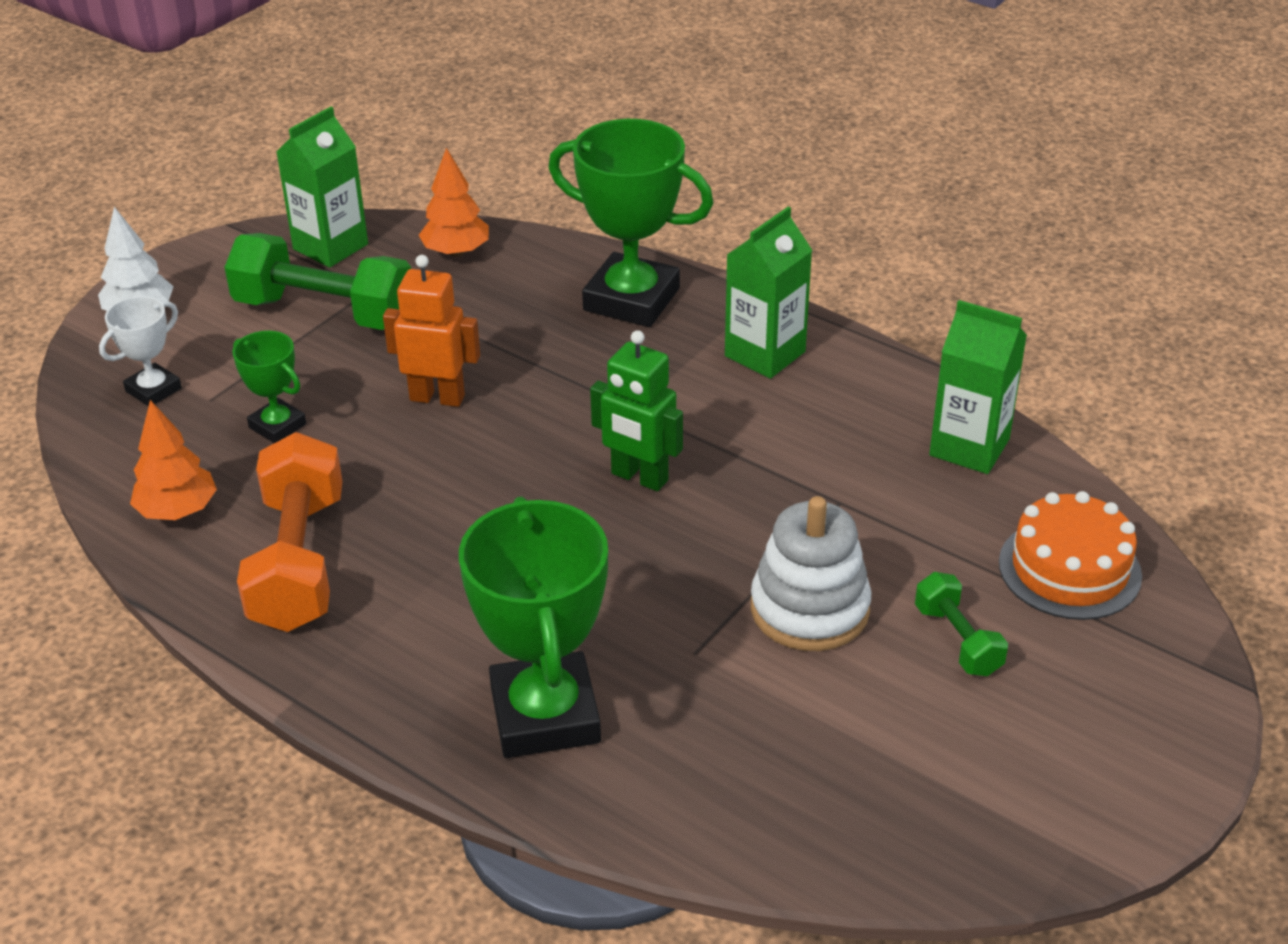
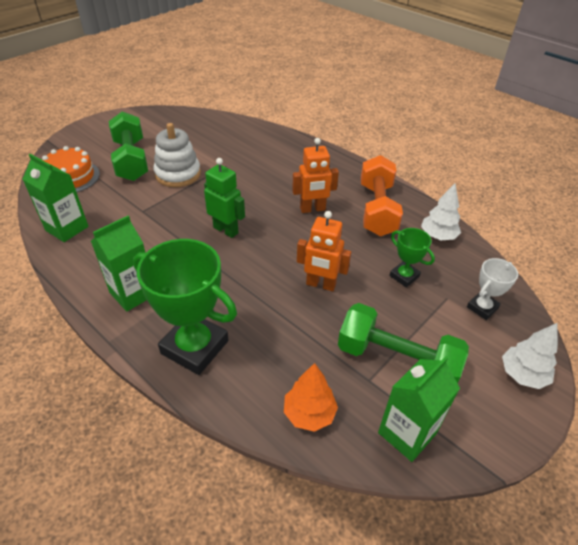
camera: 175 degrees left, 5 degrees up
(178, 511) = (438, 236): orange tree -> white tree
(453, 546) = (312, 209): none -> orange robot
(545, 715) = (282, 154): green trophy -> none
(957, 640) = (131, 160): green dumbbell -> green dumbbell, size x1.93

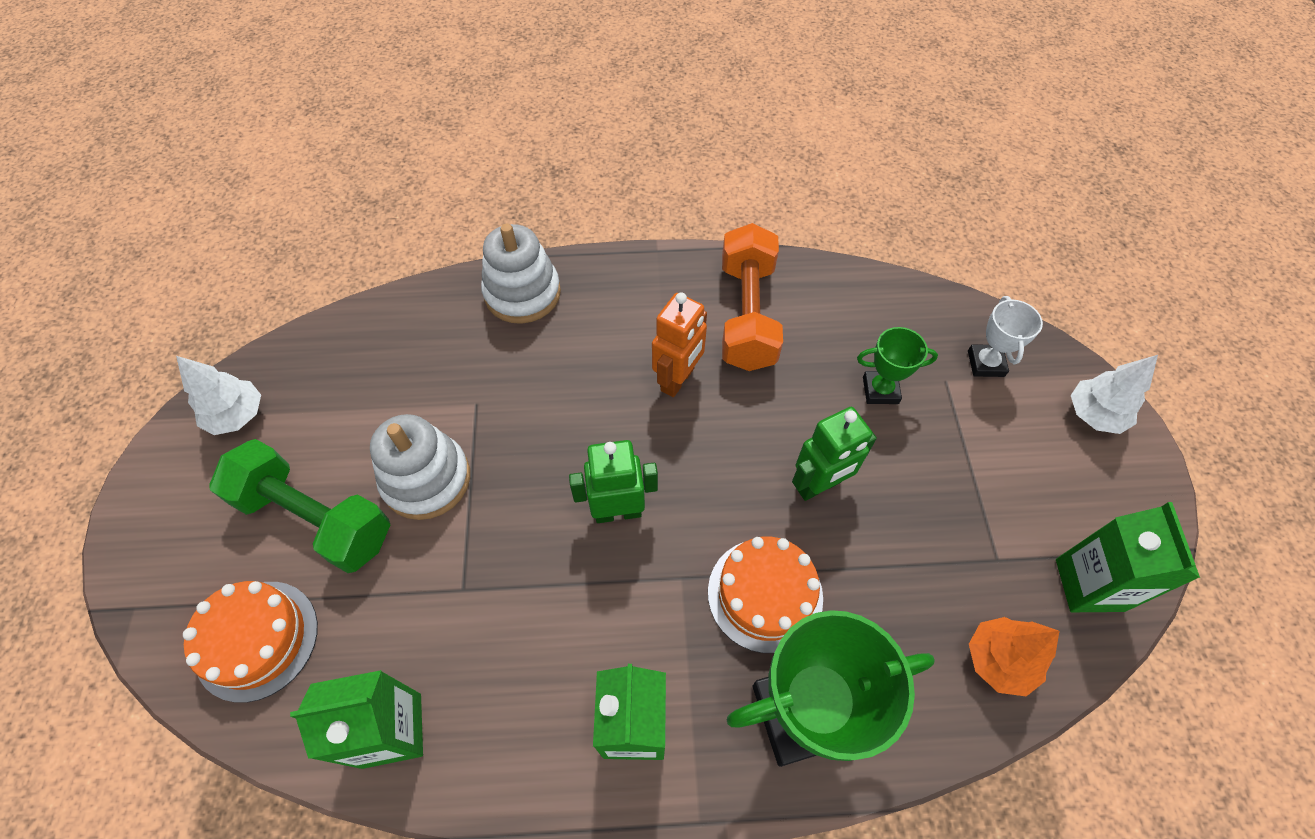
camera: 45 degrees left, 15 degrees up
(241, 299) = (765, 594): none -> orange cake
(291, 146) = (522, 293): none -> white stacking toy
(320, 284) = (818, 485): orange robot -> green robot
(377, 209) = (747, 315): orange dumbbell -> orange dumbbell turned 45 degrees clockwise
(396, 360) = (992, 509): green dumbbell -> none
(438, 236) = (848, 300): white tree -> white tree (237, 415)

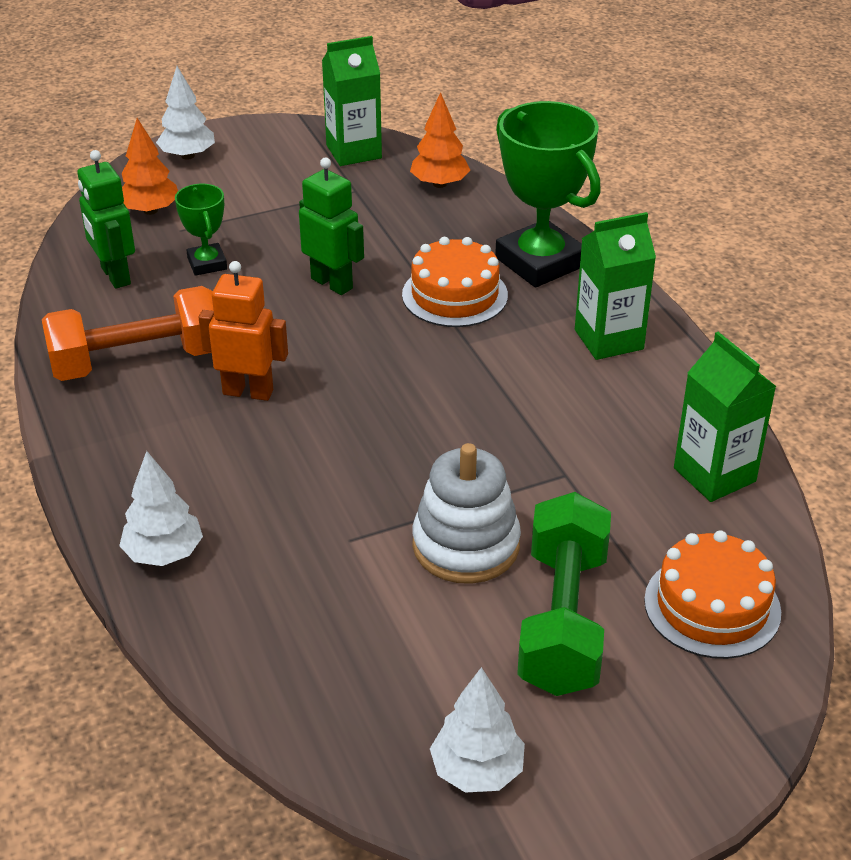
camera: 110 degrees left, 20 degrees down
(522, 293) = (164, 553): white stacking toy -> white tree
(618, 511) = (425, 395): green robot -> green robot (115, 276)
(985, 363) = (150, 210): white trophy -> orange tree

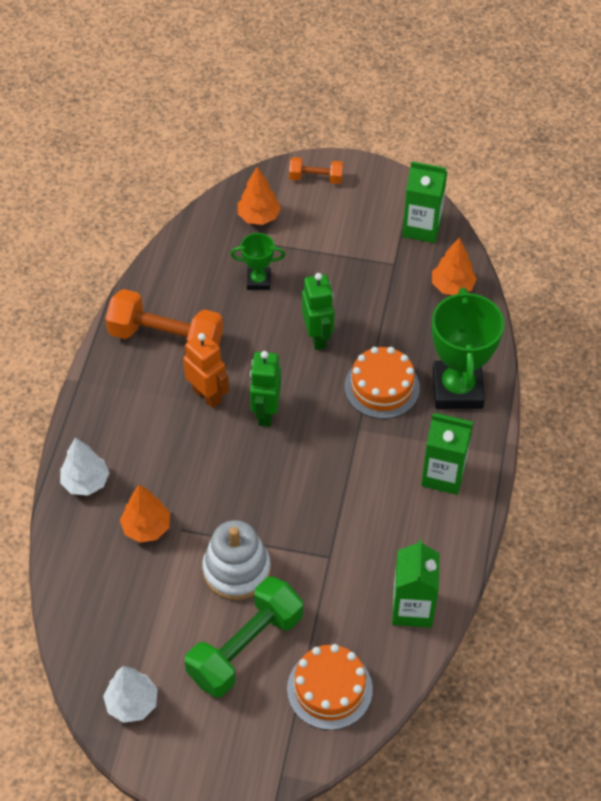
camera: 35 degrees right, 15 degrees up
(115, 276) = (200, 263): green robot -> green robot (266, 413)
(188, 156) = (316, 178): white tree -> orange dumbbell
(207, 264) = (258, 281): green trophy -> green trophy turned 75 degrees clockwise
(299, 561) = (146, 527): none -> orange tree

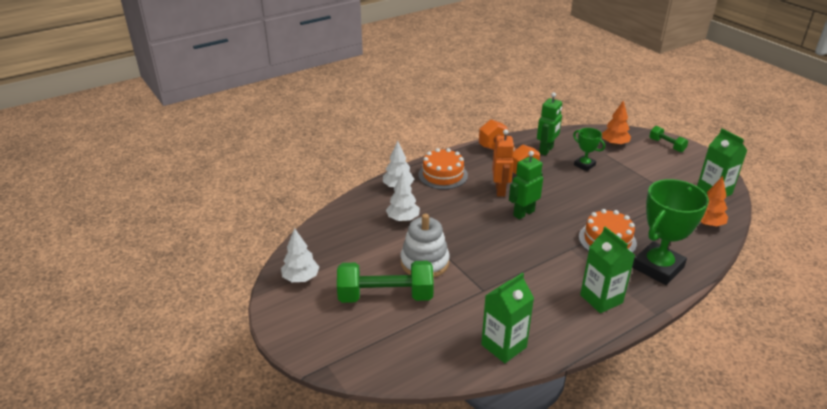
camera: 45 degrees right, 20 degrees down
(146, 527) = (403, 219): orange tree -> white tree
(316, 178) = (666, 145): orange dumbbell -> green dumbbell
(318, 337) = (592, 201): green robot -> green robot (546, 150)
(329, 689) = (406, 347): orange cake -> orange cake (443, 175)

